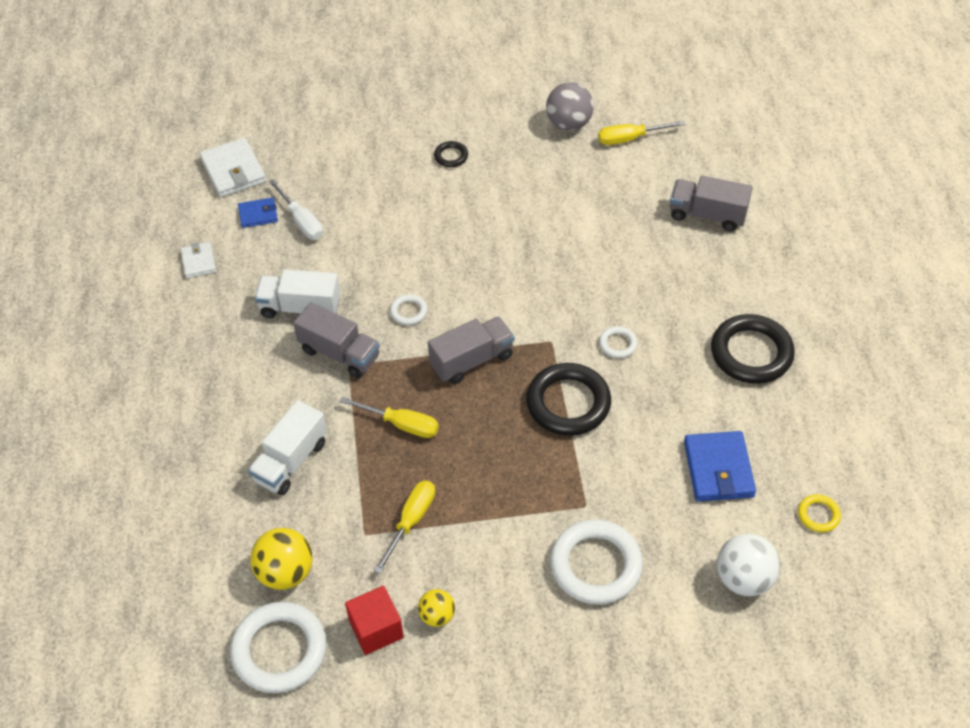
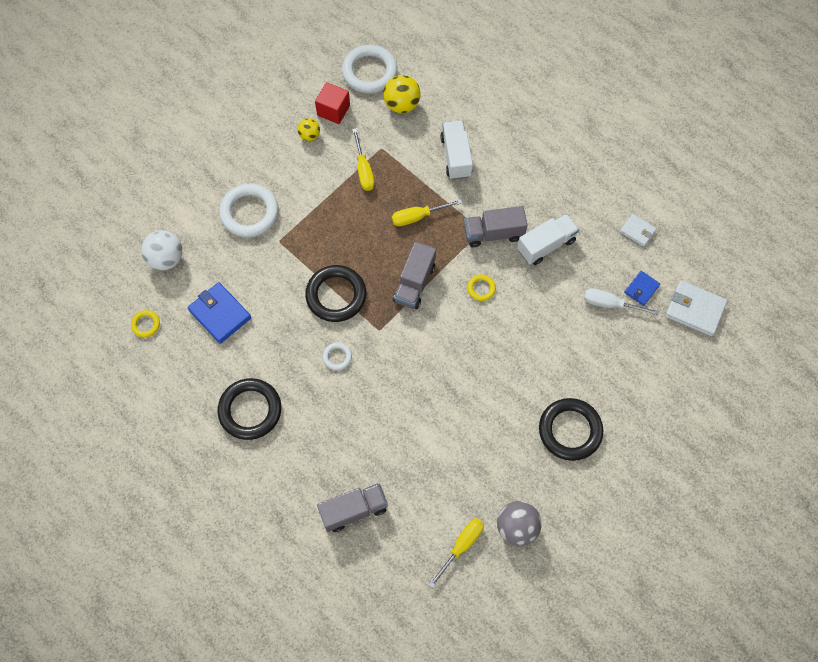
camera: 140 degrees right, 15 degrees up
(408, 311) = (481, 288): white ring -> yellow ring
(451, 156) = (570, 430): black ring -> black ring, size x2.13

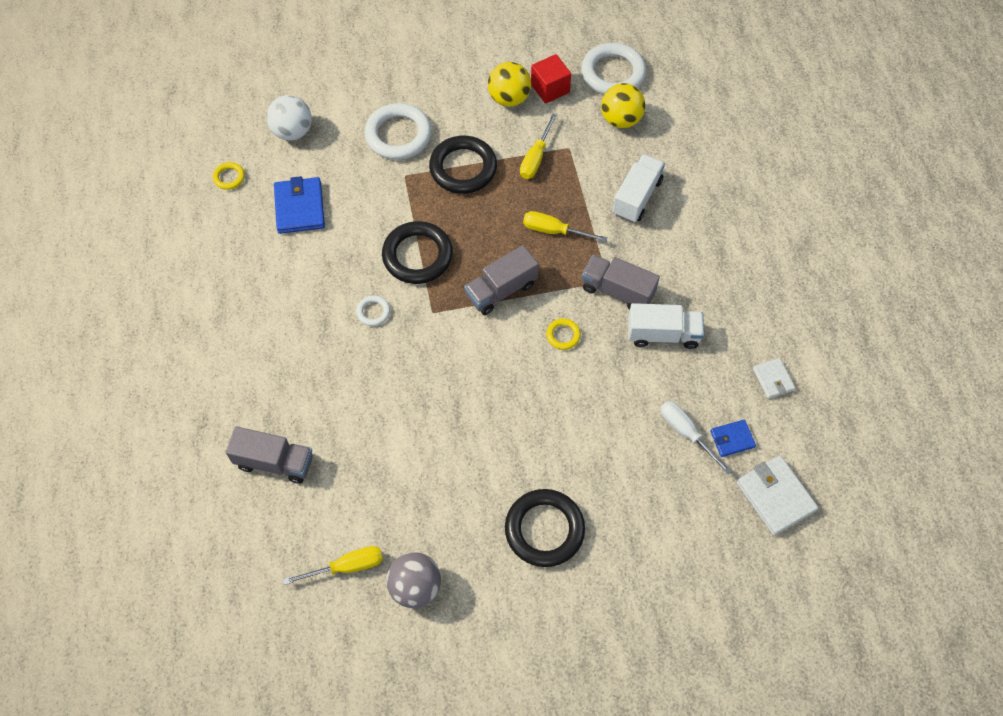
camera: 35 degrees right, 5 degrees down
(250, 410) = (256, 309): black ring -> black ring (463, 168)
(309, 135) = (509, 98): yellow ball -> yellow ball, size x1.69

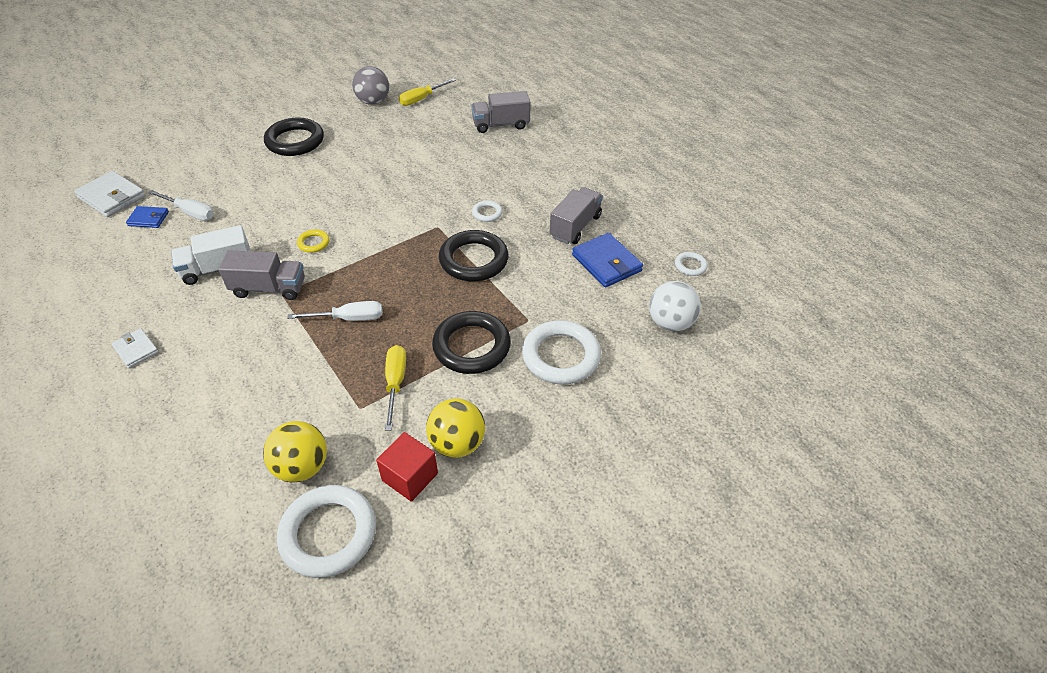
camera: 155 degrees right, 15 degrees down
(229, 177) = (690, 266): yellow ring -> white ring
(501, 290) = (383, 258): grey truck -> grey truck (575, 227)
(554, 231) = (349, 318): yellow screwdriver -> white screwdriver
(637, 197) = (264, 379): white truck -> none
(732, 439) = (148, 219): blue wallet -> blue wallet turned 45 degrees clockwise
(773, 379) = (106, 266): white wallet -> white wallet (136, 350)

